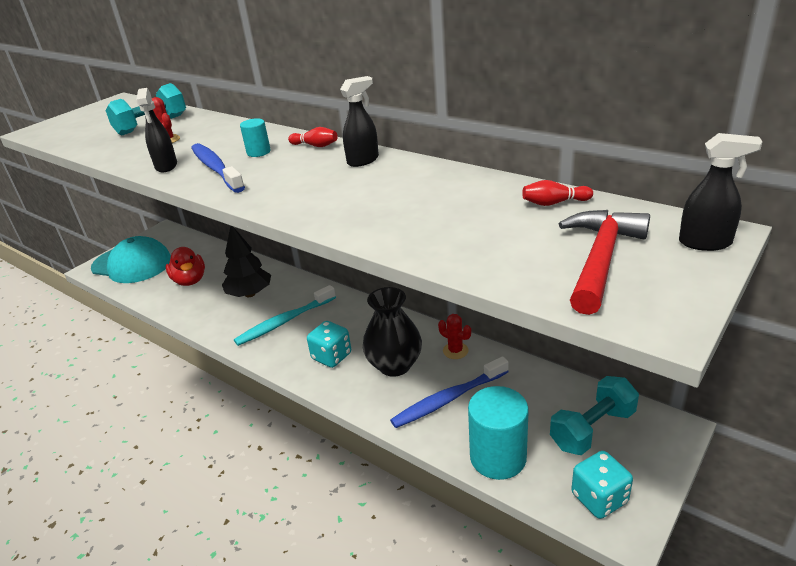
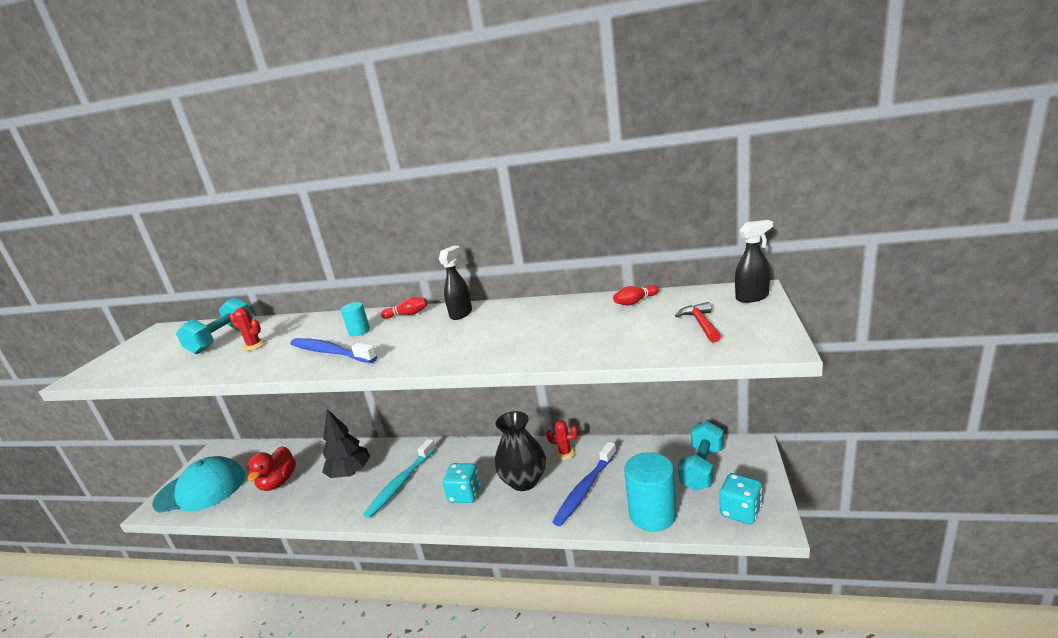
camera: 25 degrees left, 10 degrees down
(166, 166) = (276, 364): black spray bottle -> none
(190, 280) = (278, 482): red duck -> red duck turned 60 degrees clockwise
(600, 259) = (701, 324): red hammer -> red hammer, size x0.60

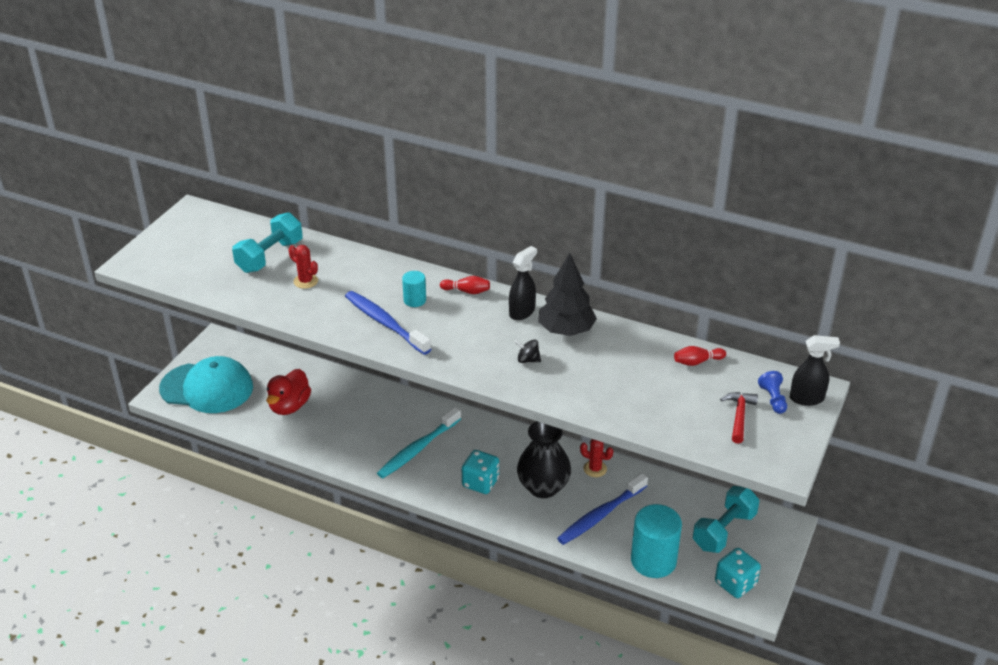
camera: 10 degrees right, 15 degrees up
(350, 473) = (366, 419): black tree -> black tree (566, 330)
(476, 341) = (528, 360): none -> black spinning top
(722, 305) = (773, 399): none -> blue pawn

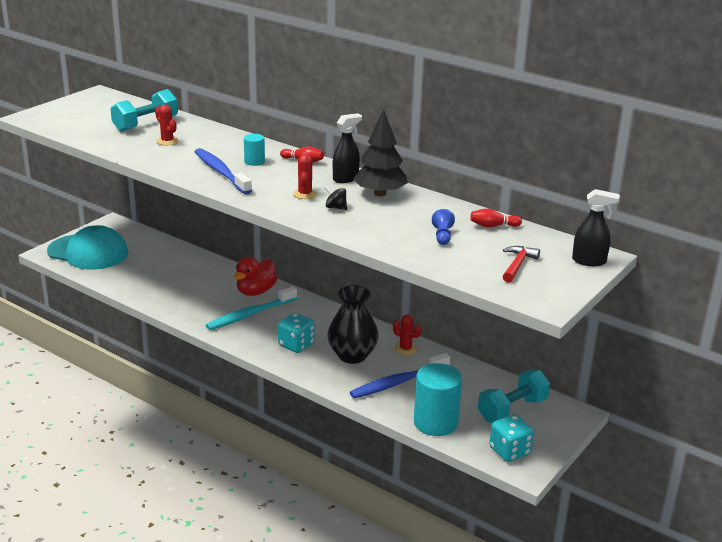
camera: 10 degrees right, 10 degrees down
(289, 406) = (152, 272): red duck -> red duck (255, 292)
(488, 344) = (305, 194): none -> red cactus
(773, 399) = (555, 258): blue pawn -> blue pawn (442, 236)

